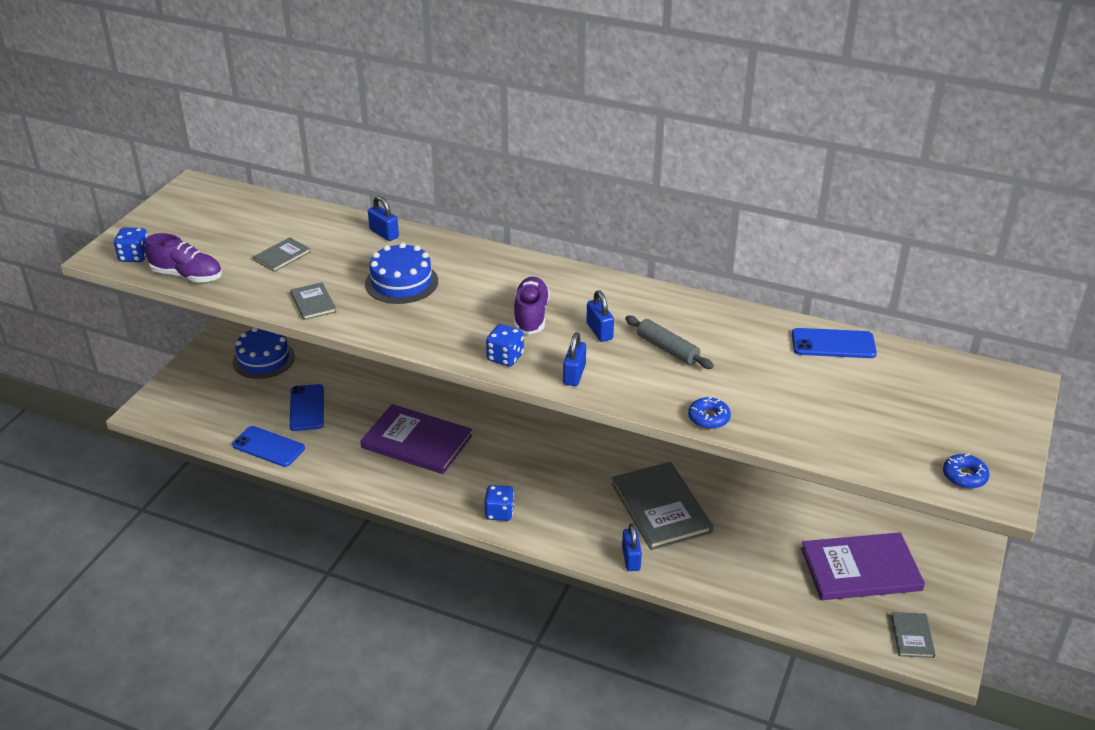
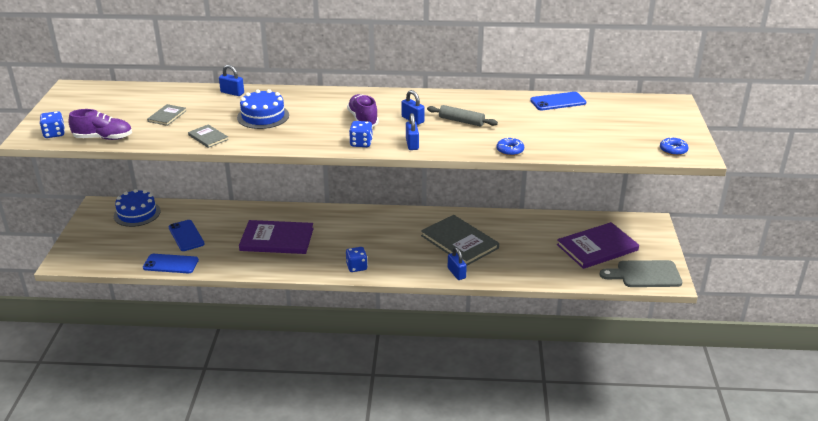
camera: 20 degrees left, 5 degrees down
(912, 636) = (645, 274): grey book -> grey cutting board

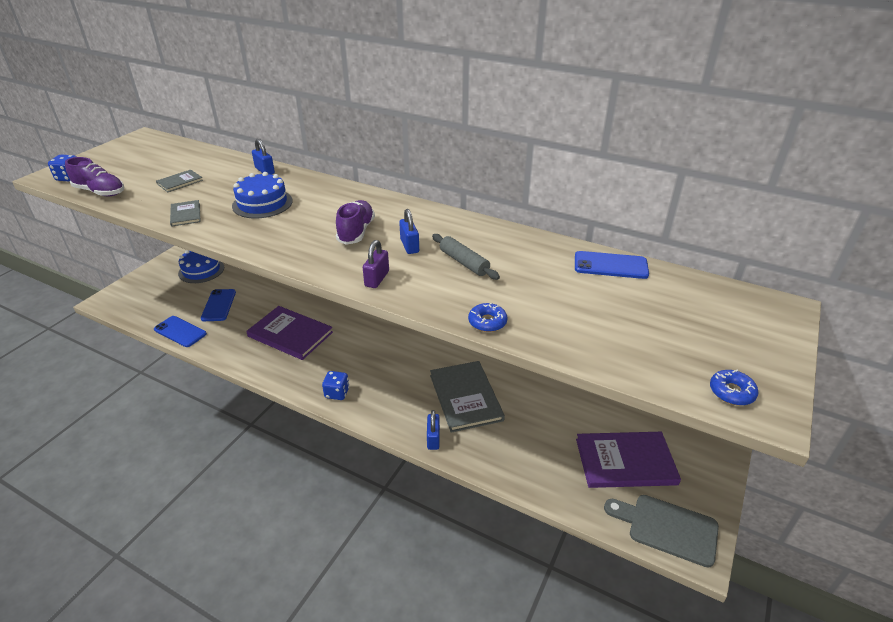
camera: 25 degrees right, 5 degrees up
(361, 143) = (322, 262): blue dice -> none
(412, 144) = (377, 279): blue padlock -> purple padlock

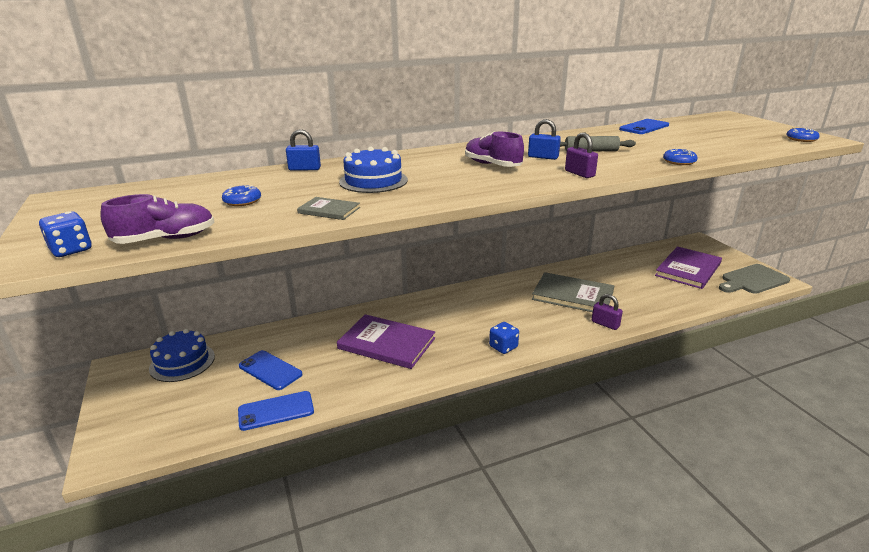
camera: 50 degrees left, 10 degrees down
(180, 182) = (242, 201): grey book -> blue donut
(290, 334) = (386, 343): purple book -> purple book turned 45 degrees clockwise
(433, 438) = (605, 324): blue padlock -> purple padlock

